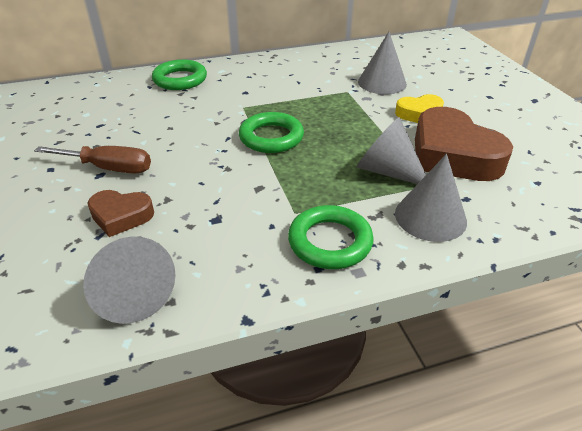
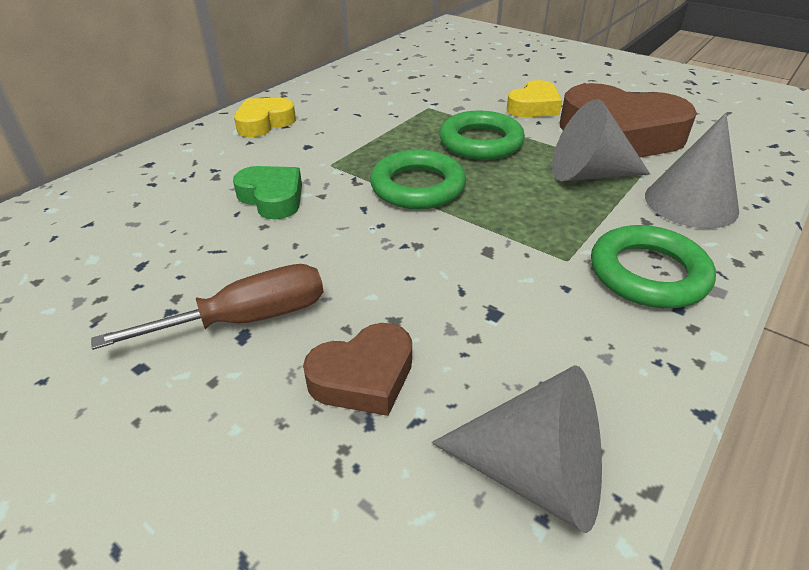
camera: 35 degrees left, 0 degrees up
(180, 79) = (190, 159): green ring -> green ring (481, 142)
(191, 115) = (272, 198): none -> green heart
(240, 71) = (264, 123): none -> yellow heart
(382, 83) = (452, 87): grey cone -> none

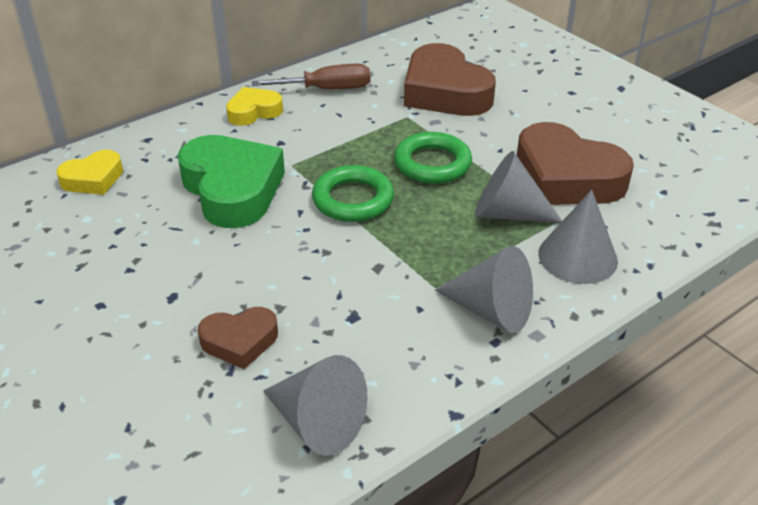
camera: 15 degrees right, 0 degrees up
(247, 319) = (178, 286): brown screwdriver -> brown screwdriver (327, 89)
(272, 198) = (232, 189): green heart -> green heart, size x1.88
(452, 84) = (444, 92): none -> brown heart
(534, 107) = (506, 132): yellow heart -> yellow heart (93, 179)
(648, 273) = (491, 310): green ring -> grey cone

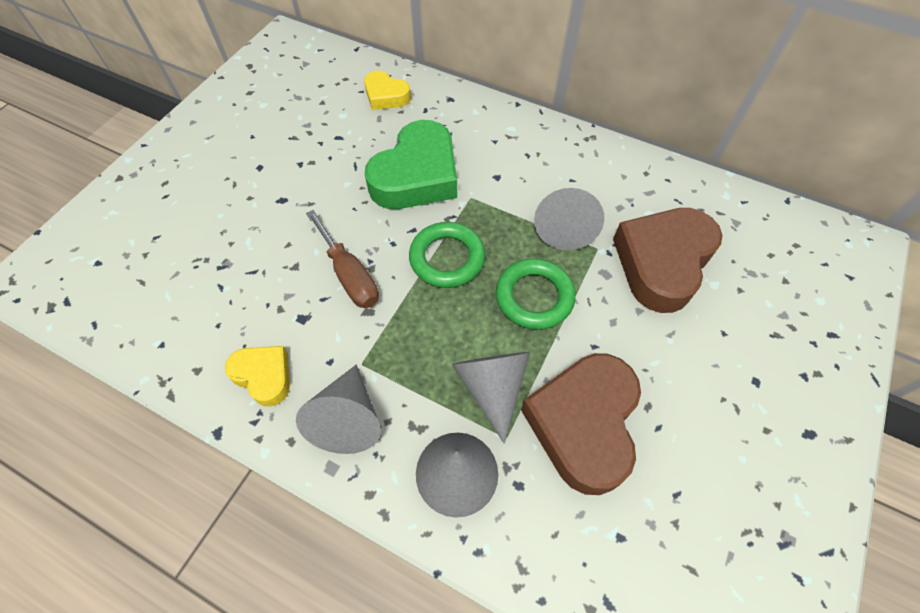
camera: 65 degrees right, 20 degrees up
(239, 341) = (250, 259): brown heart -> none
(254, 112) = (528, 141): yellow heart -> yellow heart (264, 376)
(317, 422) = (184, 341): grey cone -> grey cone (564, 226)
(327, 89) = (597, 173): brown screwdriver -> brown screwdriver (349, 275)

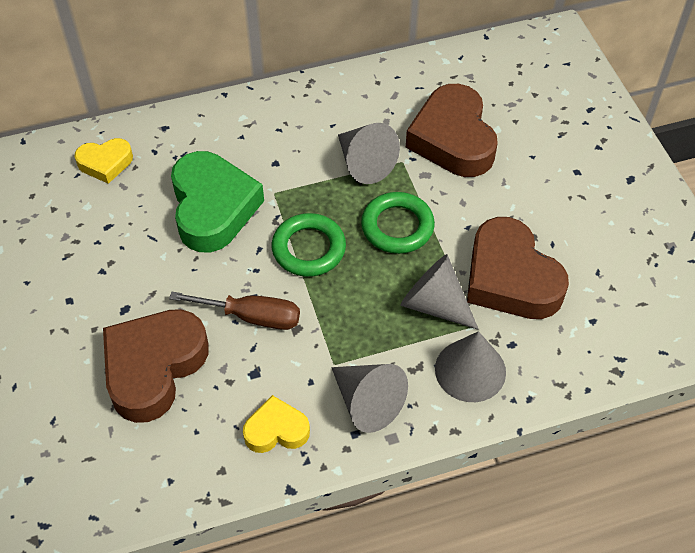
camera: 45 degrees left, 5 degrees down
(248, 255) = (154, 368): none -> brown heart

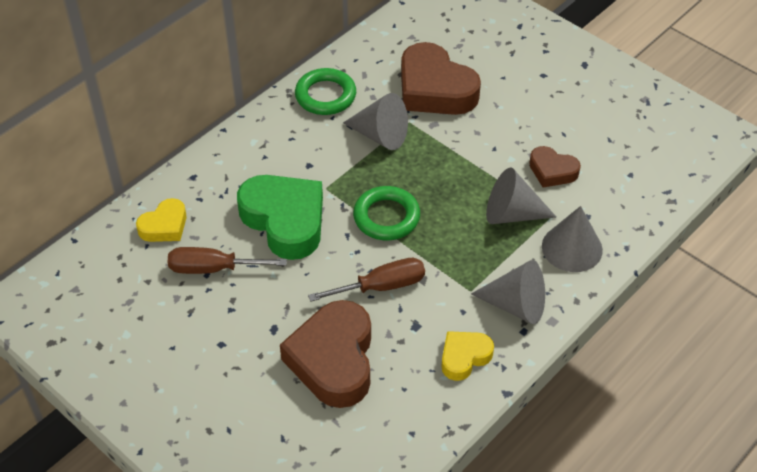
camera: 30 degrees left, 5 degrees down
(116, 224) = (213, 268): none -> brown screwdriver
(397, 226) = (442, 171): green ring -> green ring (325, 96)
(510, 278) = (552, 171): brown heart -> brown heart, size x0.53

